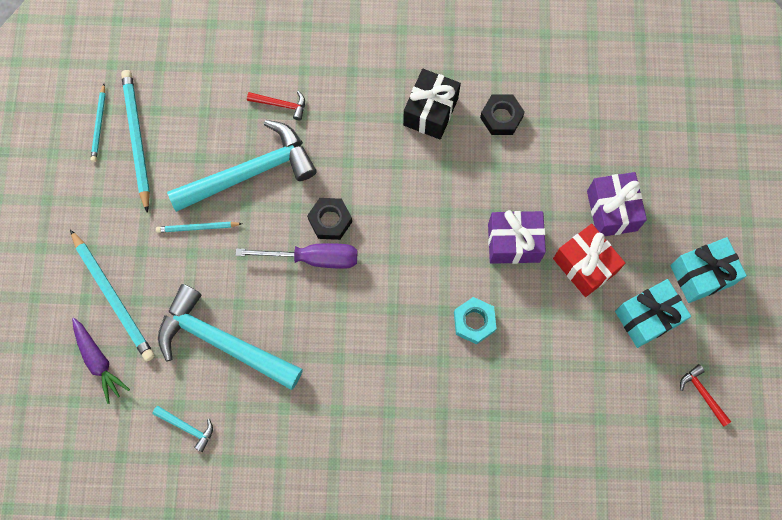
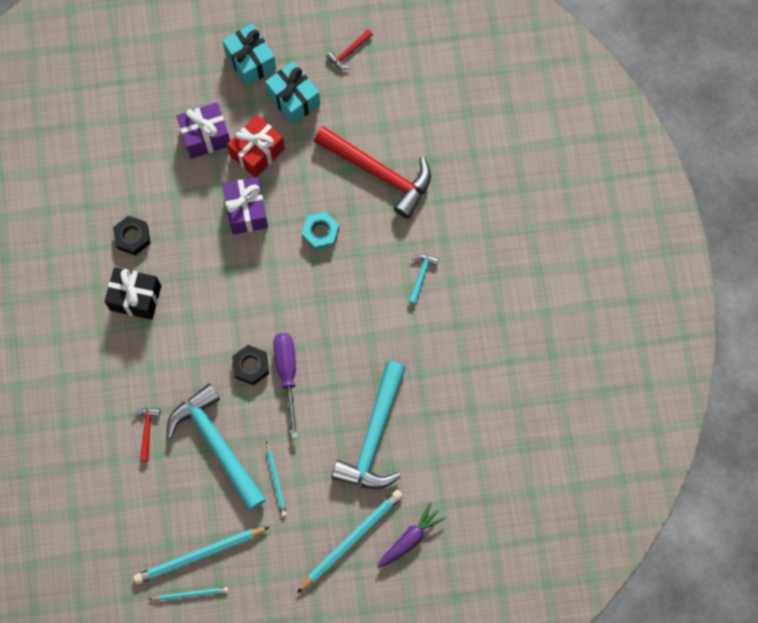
camera: 100 degrees left, 0 degrees up
(187, 427) = (452, 449): turquoise hammer -> turquoise hammer (421, 276)
(539, 404) = (379, 173): none -> red hammer

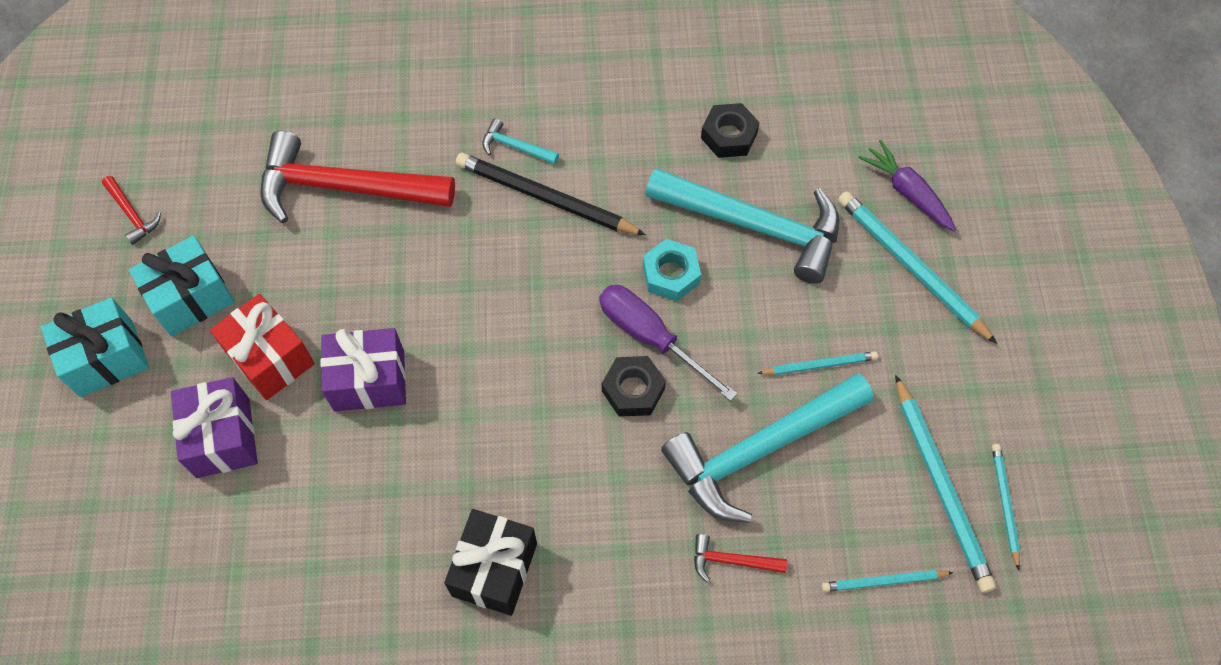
camera: 85 degrees left, 10 degrees down
(132, 237) = (382, 569): black nut -> black nut (729, 135)
(139, 519) = (884, 582): none -> turquoise pencil
(287, 374) = (651, 337): purple screwdriver -> purple screwdriver turned 45 degrees clockwise
(320, 233) = (425, 275): turquoise nut -> turquoise nut (671, 274)
(379, 173) = (344, 188): red hammer -> red hammer turned 120 degrees counterclockwise
(383, 300) = (546, 198): none -> black pencil

